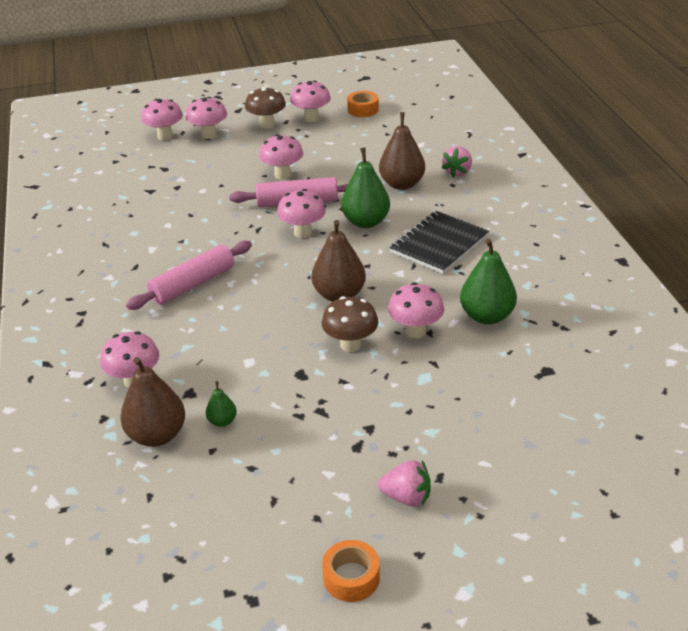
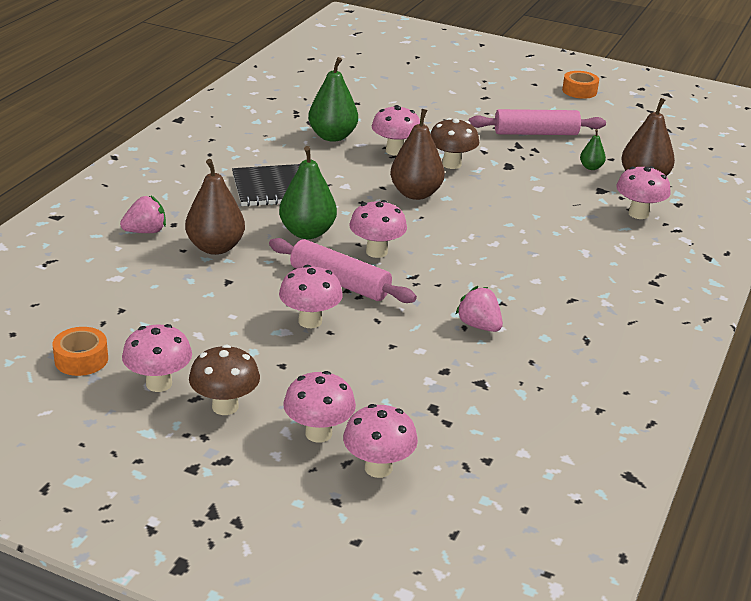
camera: 145 degrees left, 5 degrees down
(193, 284) = (530, 257): pink rolling pin -> pink rolling pin (536, 133)
(406, 497) = (514, 99): pink strawberry -> pink strawberry (479, 326)

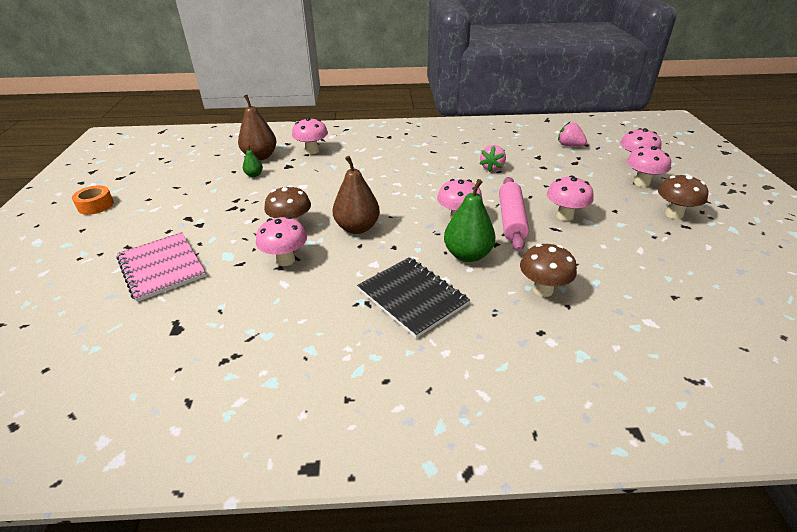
camera: 115 degrees left, 5 degrees up
(81, 359) = (740, 285): orange tape -> none
(145, 231) = (573, 343): pink strawberry -> pink strawberry (569, 145)
(159, 384) = (700, 243): pink mushroom -> none
(215, 247) = (542, 290): brown pear -> brown mushroom
(332, 136) = (278, 306): green pear -> none
(436, 105) = (161, 267): none -> pink notebook
(536, 133) = (203, 205): pink rolling pin -> none

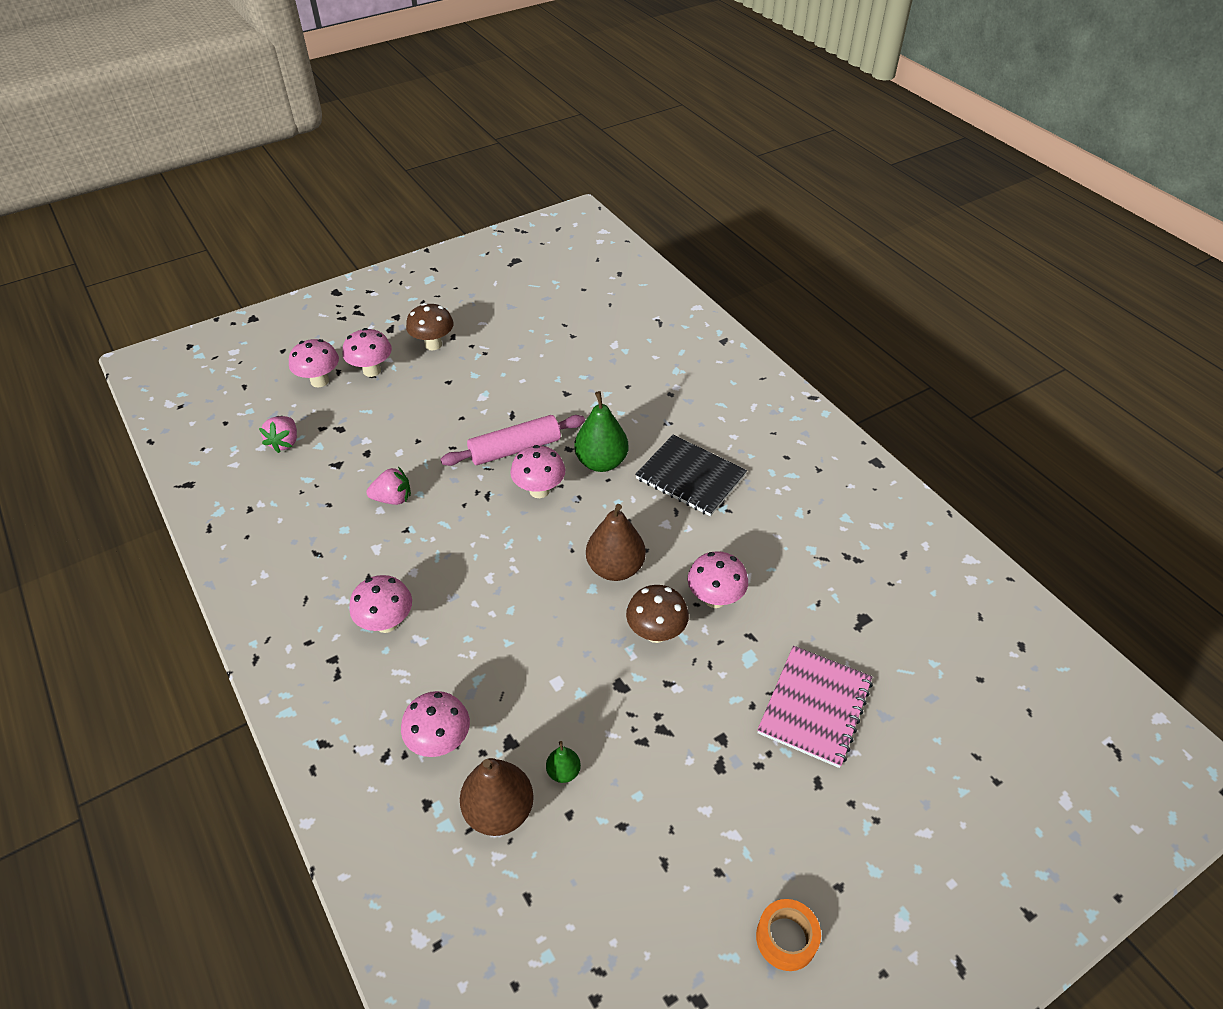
camera: 120 degrees left, 10 degrees up
(412, 297) = (690, 477): black notebook -> black notebook turned 75 degrees counterclockwise
(542, 290) = (618, 403): brown mushroom -> none
(564, 216) = (482, 413): pink mushroom -> pink mushroom (386, 623)

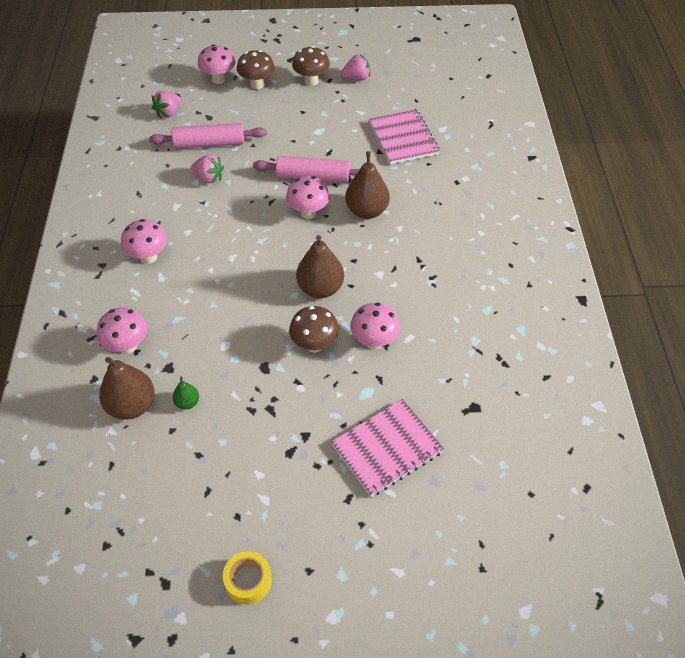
camera: 30 degrees right, 5 degrees up
(363, 459) = (209, 143): none -> pink rolling pin
(372, 370) = (257, 84): pink mushroom -> brown mushroom
(482, 324) = (356, 78): none -> pink strawberry
(582, 370) = (403, 138): none -> pink notebook
(601, 462) = (367, 211): green pear -> brown pear
(690, 477) = (424, 248): black notebook -> none
(786, 938) = (248, 580): orange tape -> yellow tape

